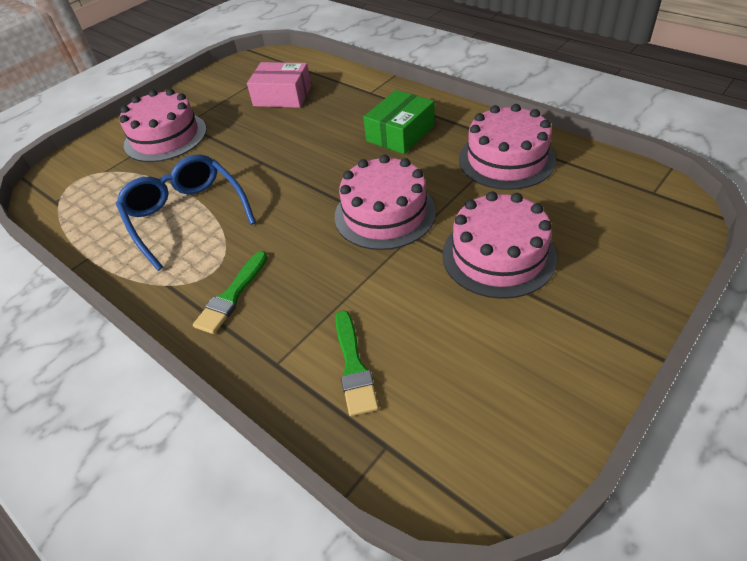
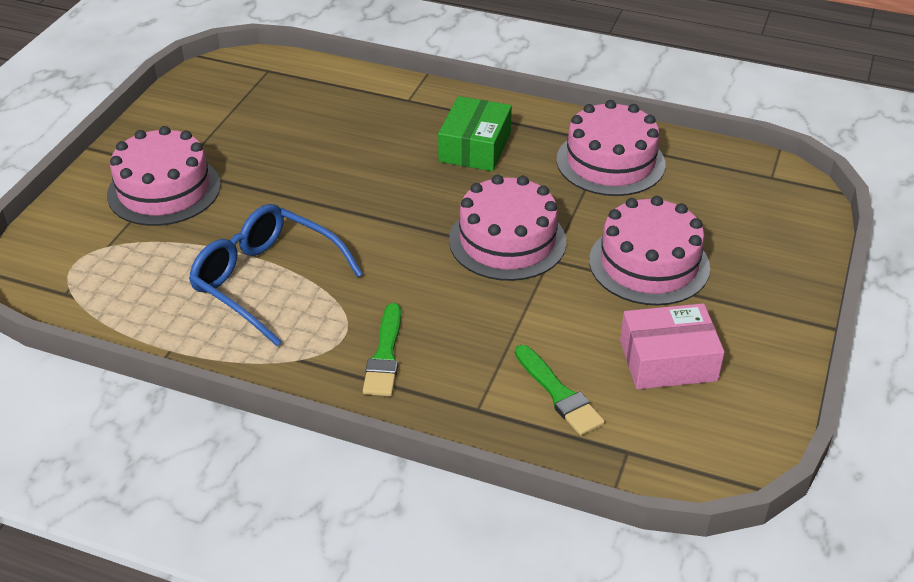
camera: 25 degrees left, 5 degrees down
(282, 96) = (293, 116): pink box -> pink box (668, 360)

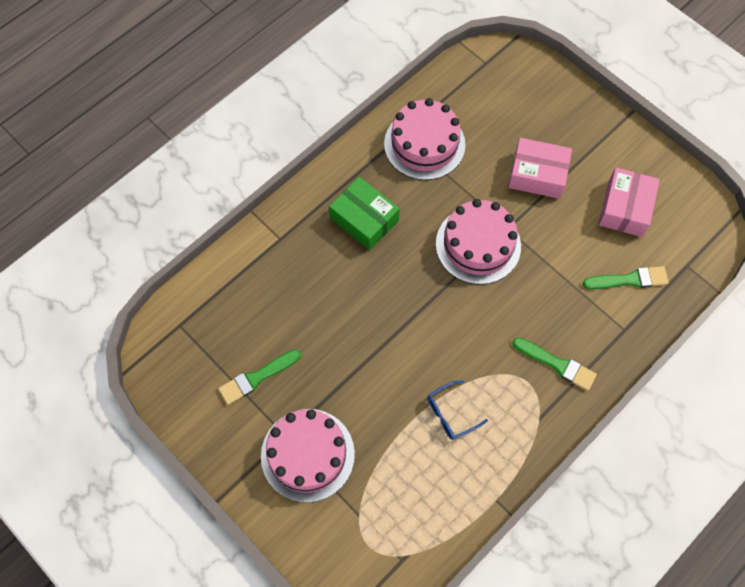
camera: 65 degrees left, 25 degrees up
(236, 132) = (257, 377): none -> green brush
(266, 281) = (451, 414): blue glasses -> blue glasses, size x0.50
(649, 264) = (537, 175): pink cake -> pink box

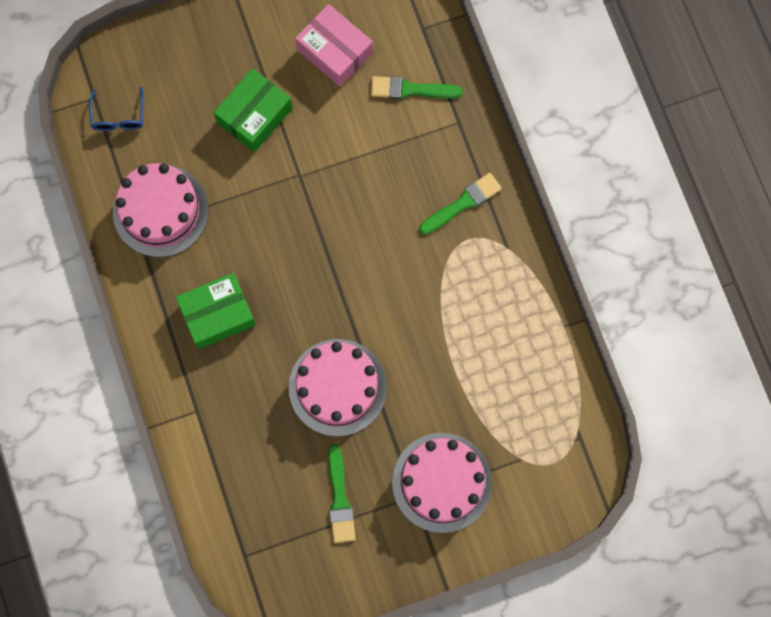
camera: 65 degrees left, 10 degrees up
(451, 414) = (464, 327): blue glasses -> blue glasses (118, 116)
(478, 245) = (303, 214): pink cake -> pink cake (337, 387)
(537, 175) = (254, 115): pink box -> green box
(629, 279) = (410, 89): green brush -> green brush turned 105 degrees counterclockwise

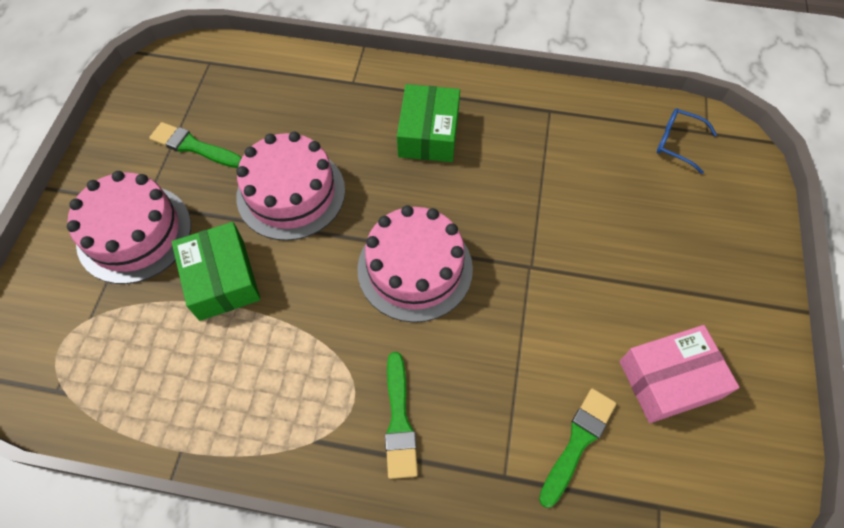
camera: 120 degrees right, 15 degrees down
(160, 210) = (558, 134): pink cake -> pink cake (415, 268)
(254, 115) = (623, 258): green box -> green box (222, 279)

